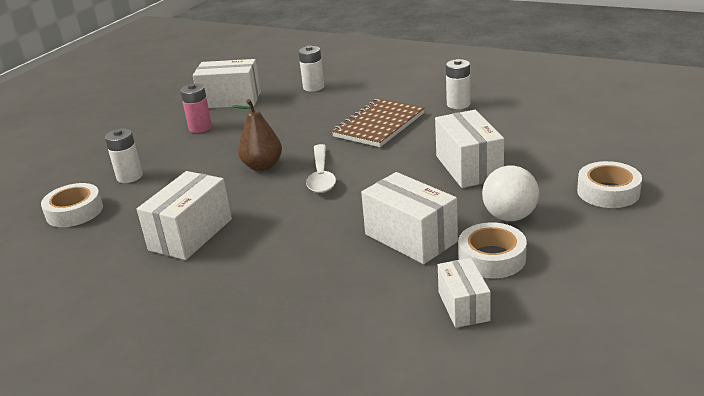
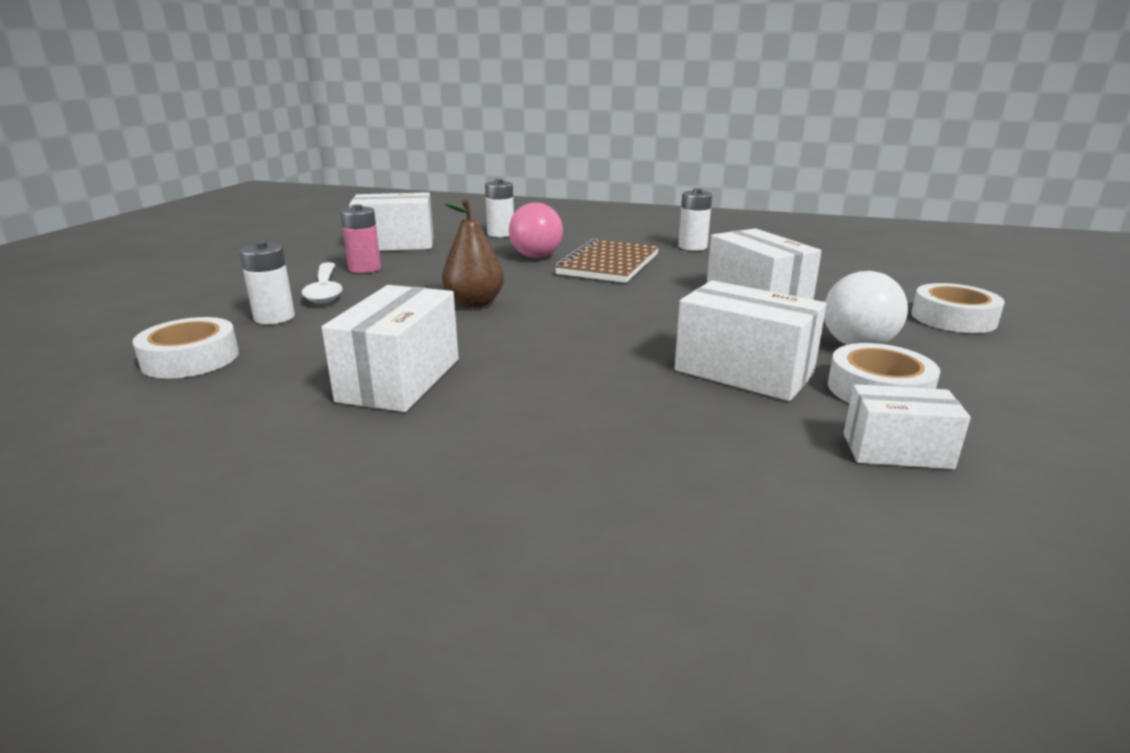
camera: 15 degrees left, 5 degrees down
(321, 176) = (565, 311): white spoon -> white spoon (325, 290)
(328, 115) = (536, 257): none -> pink ball
(463, 306) = (896, 451): white box -> white box turned 60 degrees counterclockwise

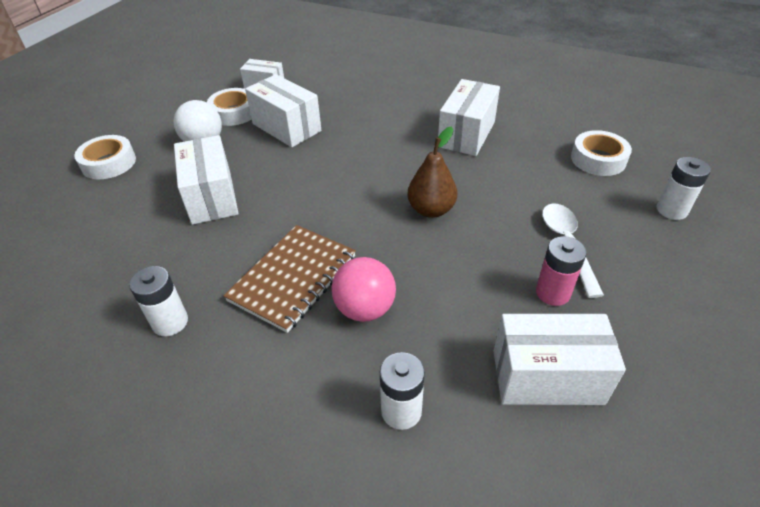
camera: 170 degrees left, 20 degrees up
(274, 317) = (580, 201): white battery -> white battery (671, 210)

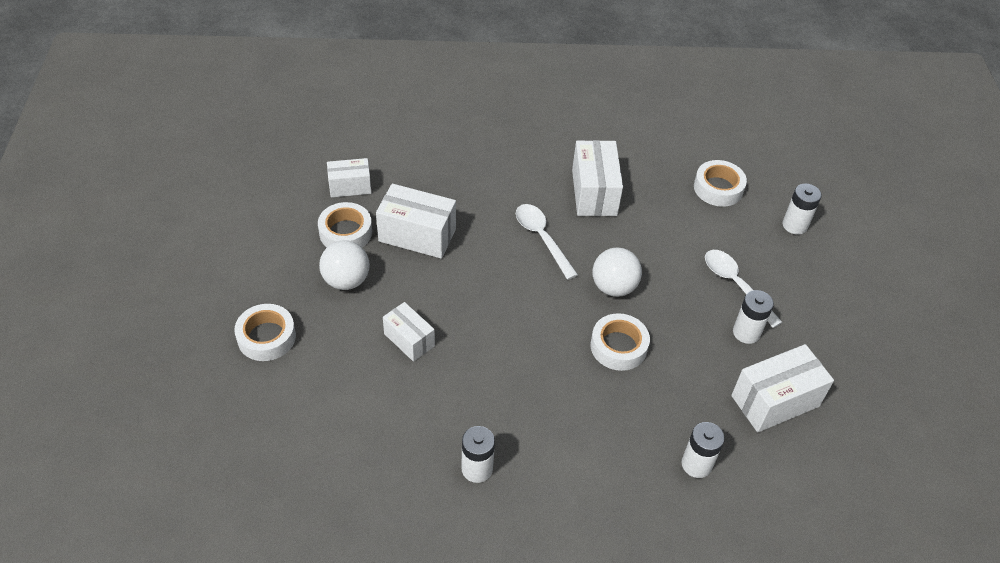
camera: 30 degrees left, 5 degrees up
(211, 197) = (409, 340): white box -> white box, size x0.62
(293, 278) = (546, 393): brown notebook -> none
(365, 309) = (621, 398): pink ball -> none
(391, 155) = (542, 238): none -> white spoon
(398, 261) = (618, 346): none -> white tape
(431, 210) = (613, 287): brown pear -> white ball
(553, 293) = (746, 332): pink battery -> white battery

